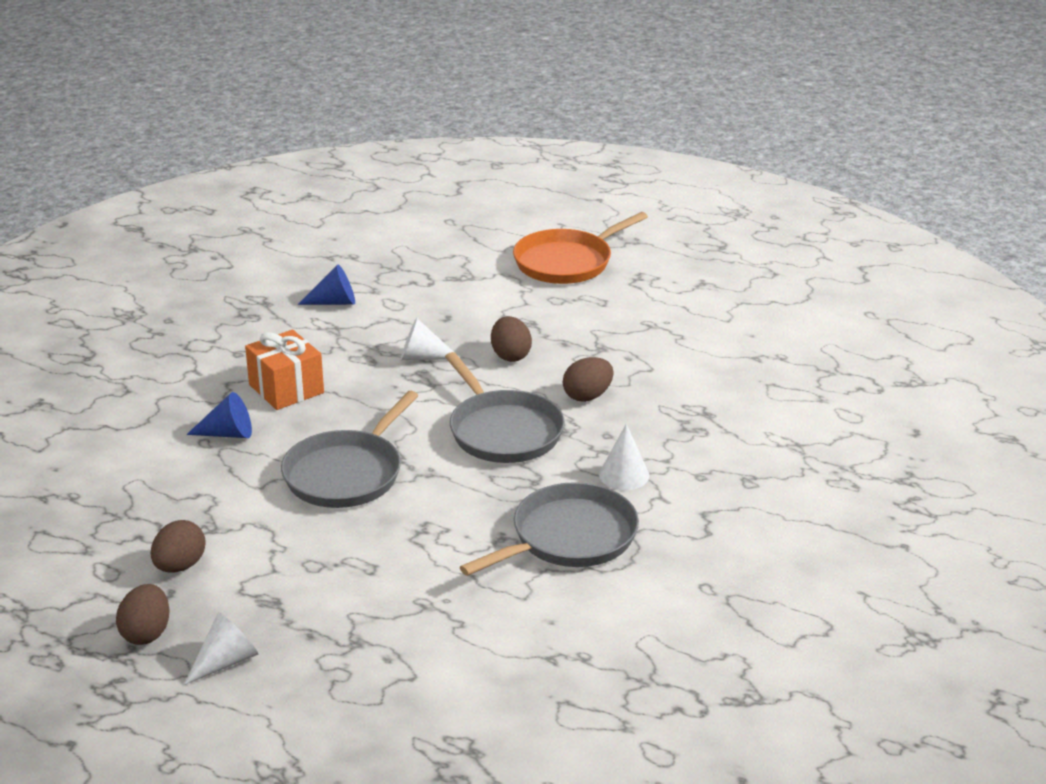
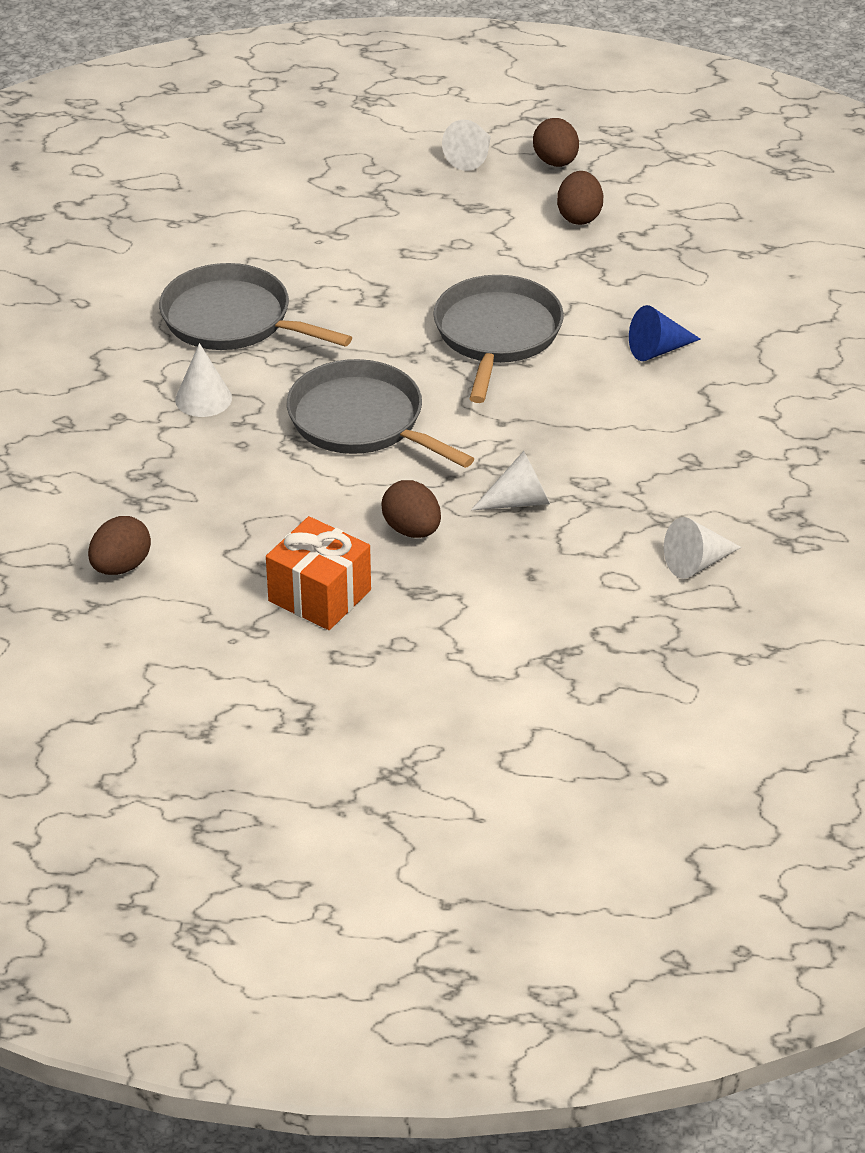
camera: 160 degrees right, 10 degrees up
(286, 389) = (644, 418): orange gift -> orange gift (319, 595)
(334, 302) = (696, 563): blue cone -> white cone
(567, 262) = (424, 725): orange pan -> none
(569, 537) = (232, 320): grey pan -> grey pan turned 90 degrees clockwise
(587, 396) = (287, 491): brown egg -> brown egg (121, 566)

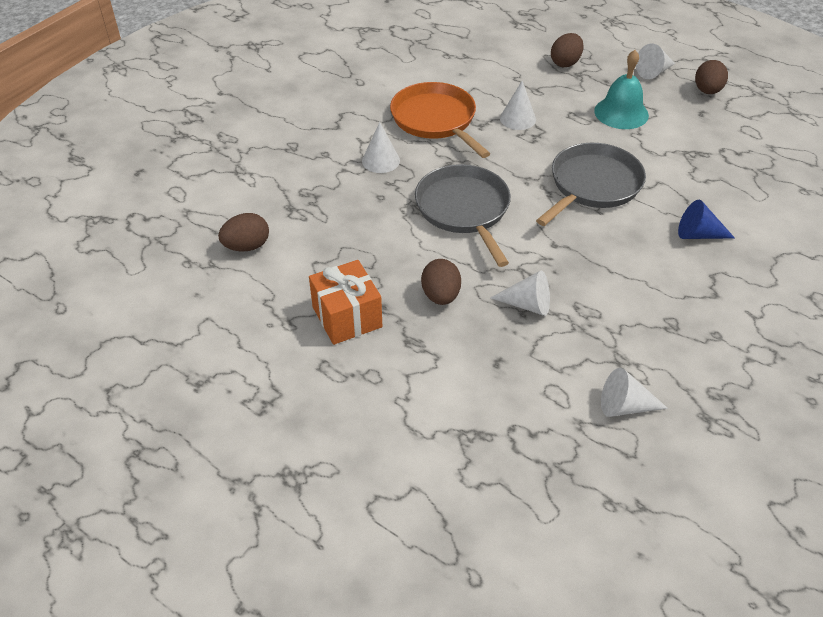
camera: 30 degrees right, 5 degrees up
(232, 320) = (435, 120): grey pan -> orange pan
(340, 281) = (517, 119): none -> white cone
(467, 228) = (621, 113): none -> turquoise bell
(579, 216) = (700, 129): brown egg -> brown egg (565, 63)

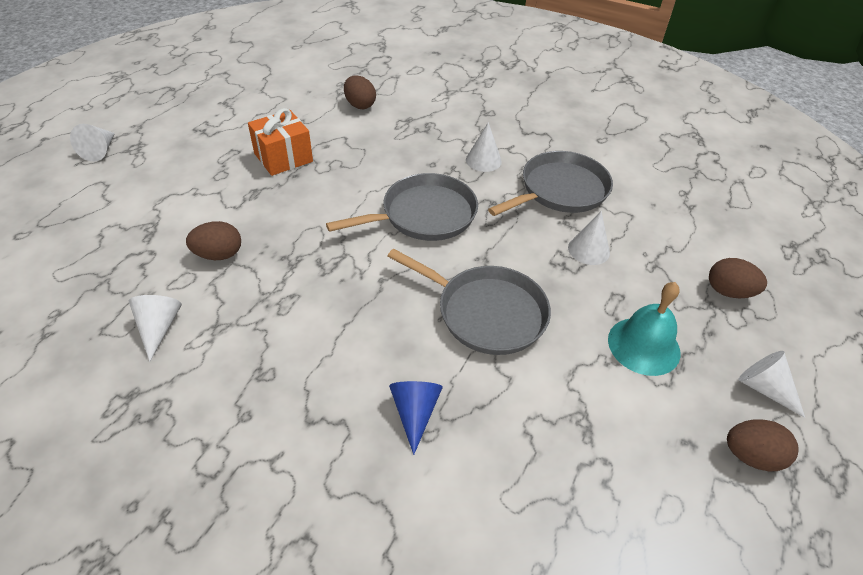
camera: 80 degrees right, 0 degrees up
(435, 120) = (560, 190): orange pan -> grey pan
(440, 296) = (307, 205): brown egg -> brown egg (219, 255)
(527, 305) = (295, 260): white cone -> white cone (100, 151)

